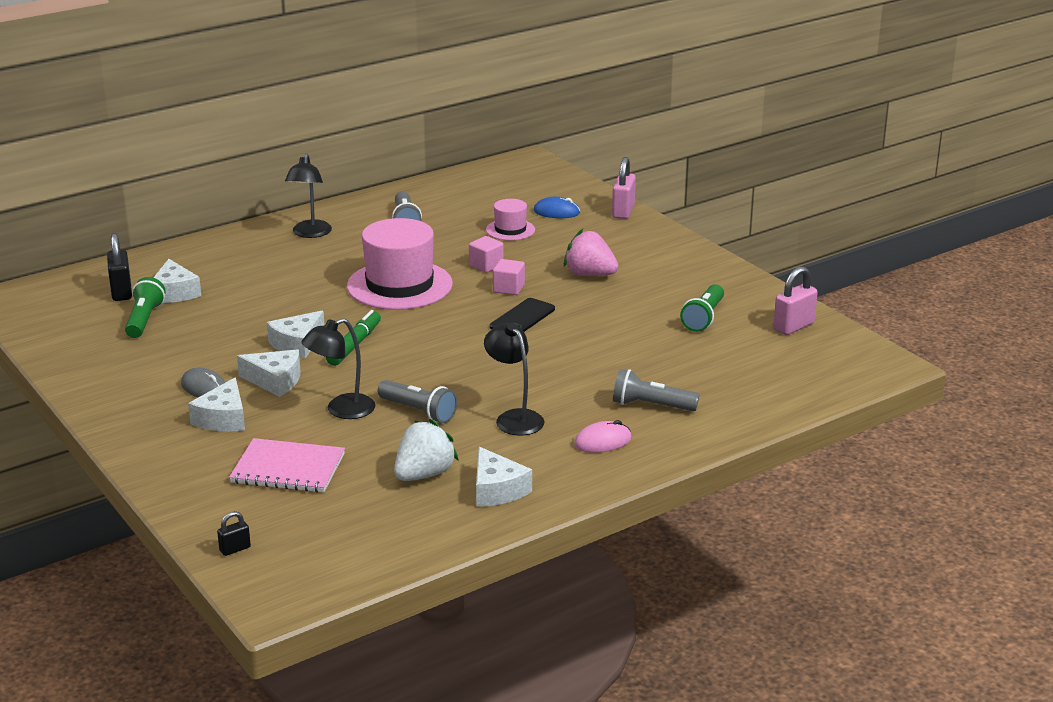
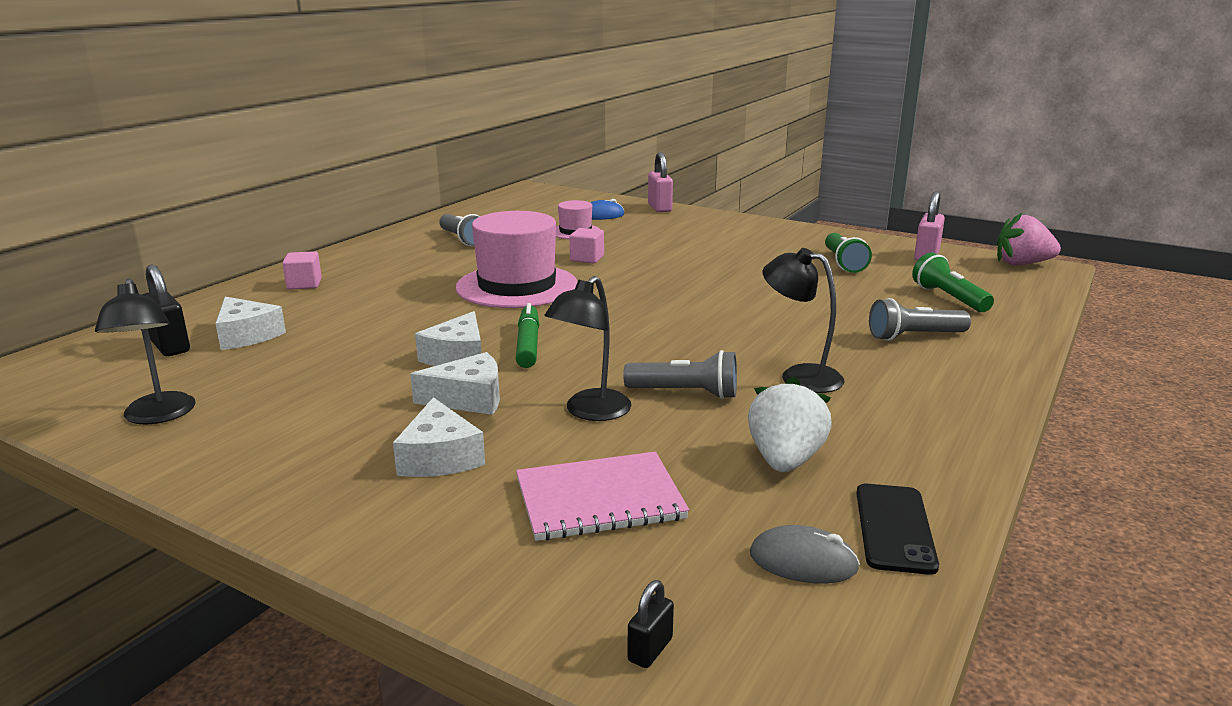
camera: 25 degrees left, 5 degrees down
(144, 320) = (225, 368): green flashlight -> green flashlight (948, 298)
(204, 388) = (377, 426): grey mouse -> grey mouse (803, 561)
(310, 233) = (370, 262): black lamp -> black lamp (158, 416)
(497, 490) = (893, 456): white cheese -> none
(508, 288) = (633, 271): pink cube -> pink cube (304, 284)
(522, 318) = (679, 290): black phone -> black phone (894, 528)
(589, 274) = (694, 250): pink strawberry -> pink strawberry (1022, 264)
(602, 441) = (922, 378): pink mouse -> none

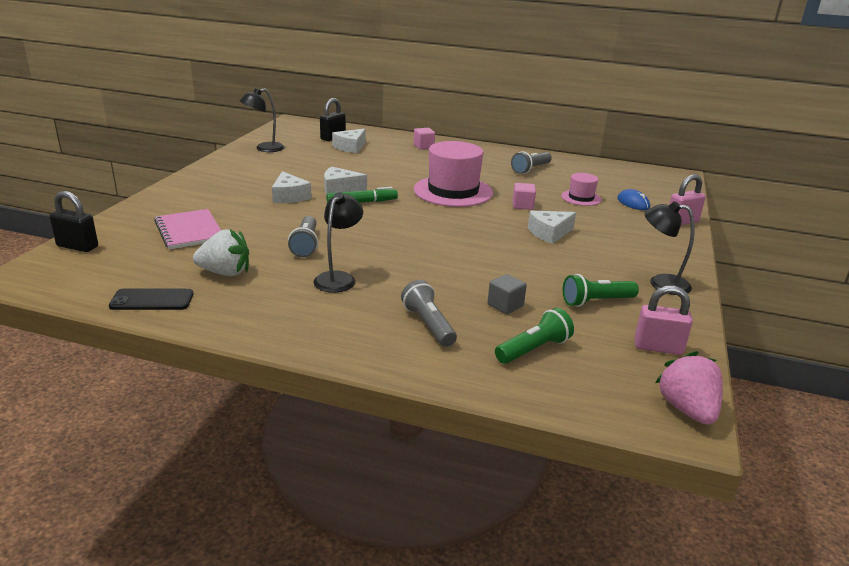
camera: 75 degrees right, 5 degrees up
(439, 457) = (229, 197): white cheese -> white cheese (549, 233)
(590, 412) = (278, 223): black lamp -> black lamp (660, 283)
(650, 650) = (77, 246): black padlock -> black padlock, size x1.84
(803, 561) = (128, 276): grey mouse -> none
(859, 298) = (505, 305): none -> grey cube

